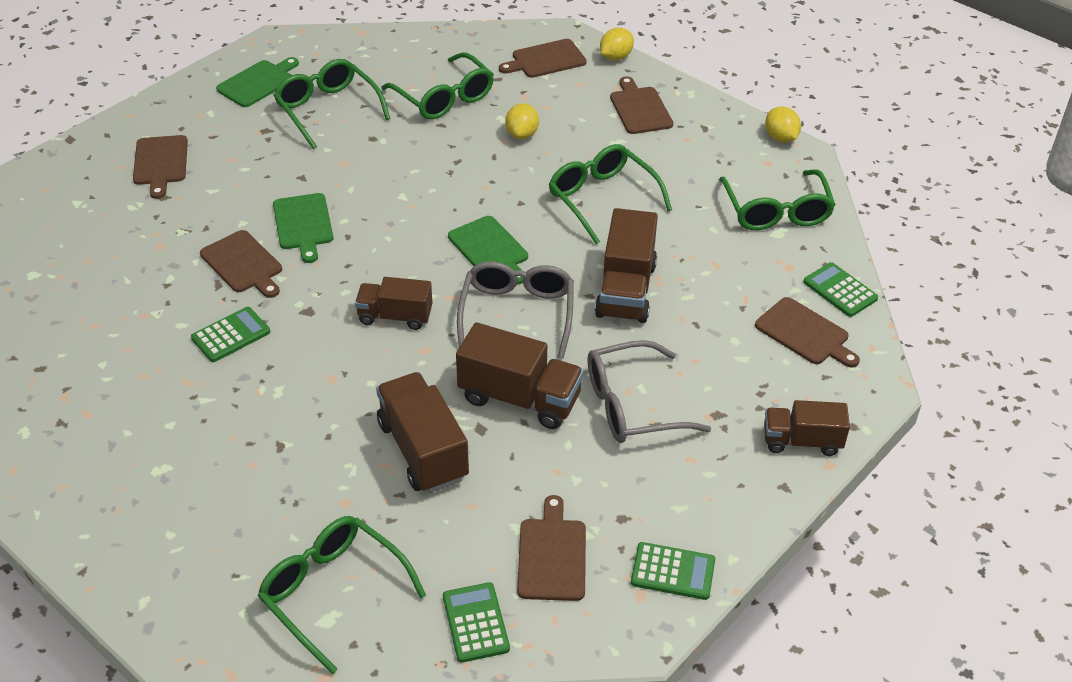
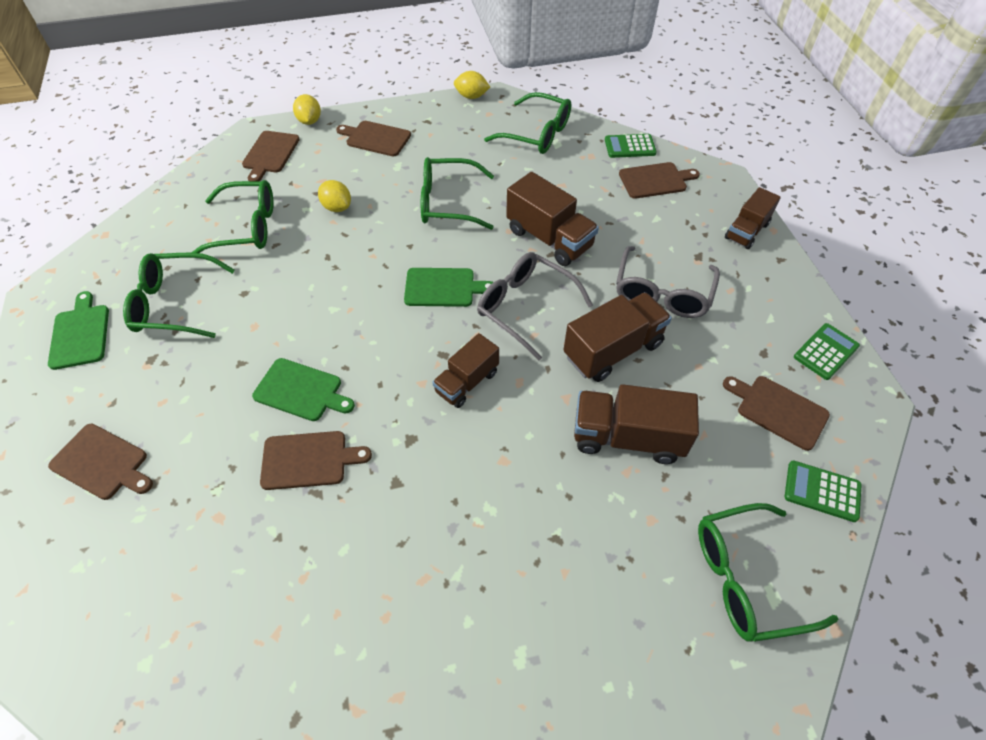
camera: 55 degrees left, 10 degrees up
(231, 335) = (392, 513): green calculator -> none

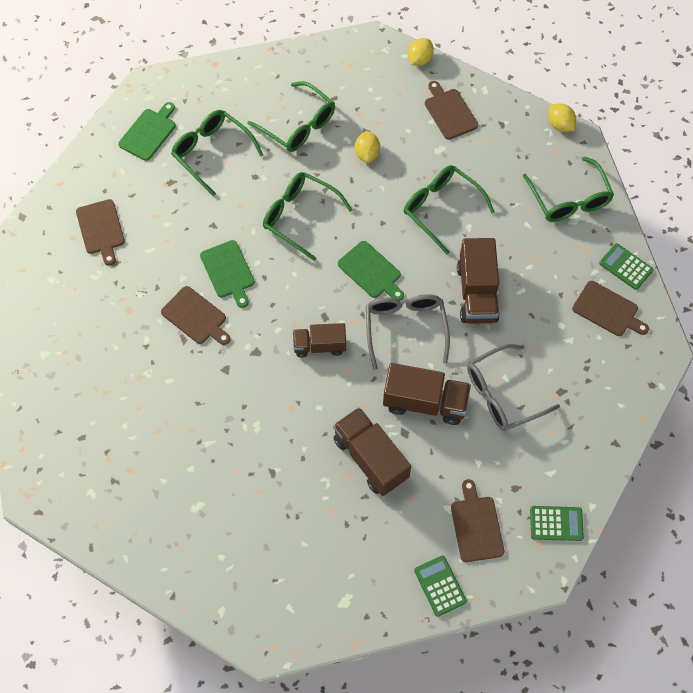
camera: 45 degrees right, 10 degrees up
(270, 154) = (366, 71): brown cutting board -> none
(745, 578) = (342, 581): green glasses -> green glasses (299, 216)
(746, 231) = (620, 403): brown truck -> none

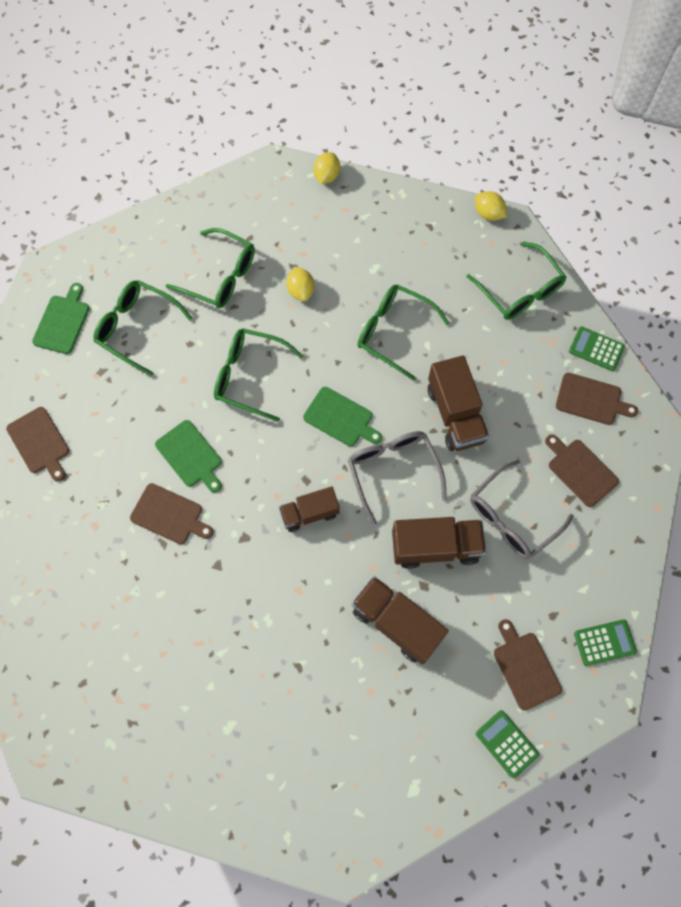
camera: 15 degrees left, 5 degrees up
(449, 112) = (373, 226): brown cutting board -> brown cutting board (580, 471)

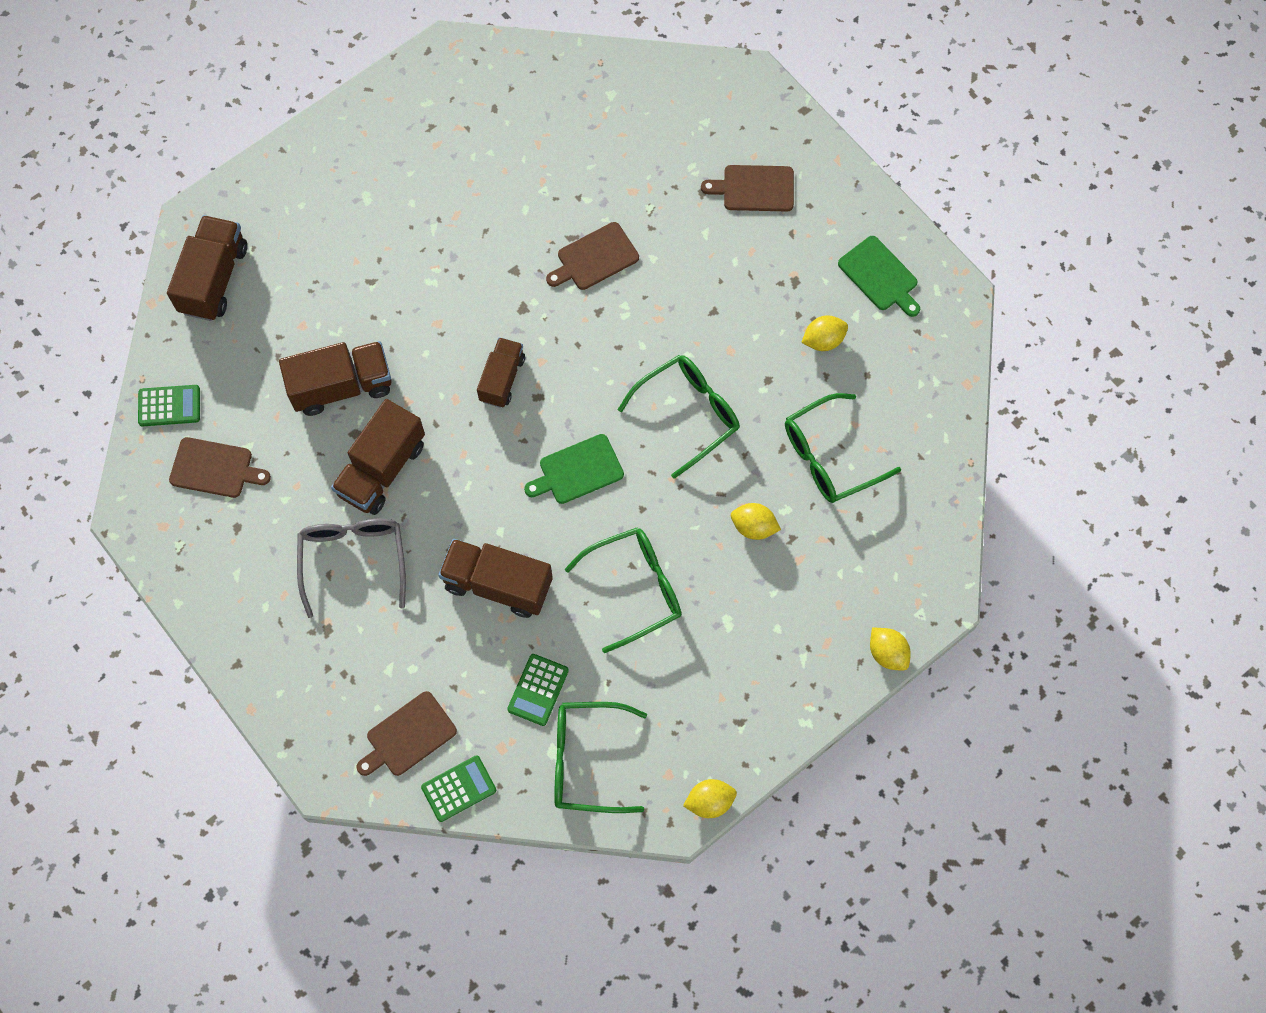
camera: 125 degrees right, 0 degrees up
(136, 328) = (823, 340): green glasses -> yellow lemon
(190, 455) = (642, 310): green cutting board -> none
(382, 796) = (214, 279): none -> brown truck
(393, 471) = (485, 482): grey glasses -> none
(580, 471) = (346, 663): brown cutting board -> none
(604, 642) = (177, 554): green calculator -> green calculator (538, 690)

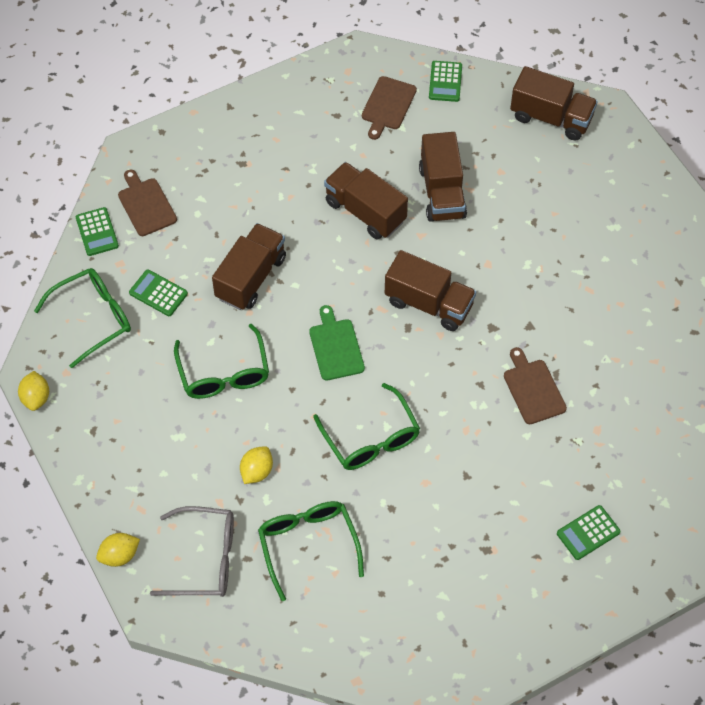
camera: 100 degrees right, 10 degrees down
(353, 559) = (294, 185): grey glasses -> grey glasses (205, 559)
(502, 379) = (429, 303): brown truck -> brown truck, size x1.53
(586, 760) = (93, 318): green glasses -> green glasses turned 45 degrees clockwise
(754, 189) = (588, 533): brown cutting board -> green calculator
(823, 340) = (422, 562): yellow lemon -> none
(880, 276) = (481, 626): green cutting board -> none

